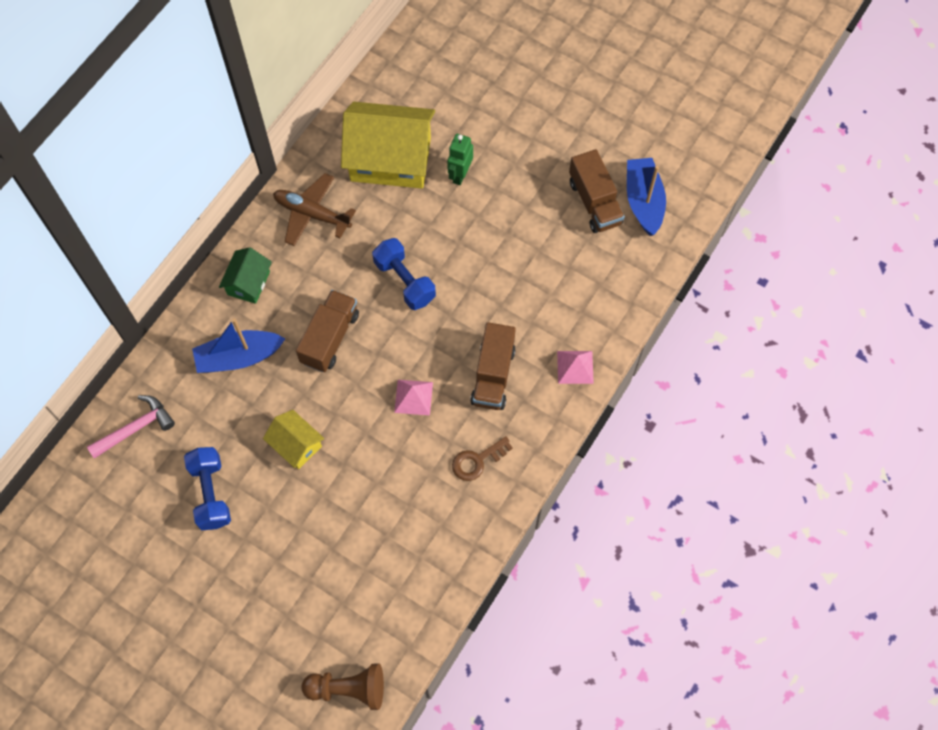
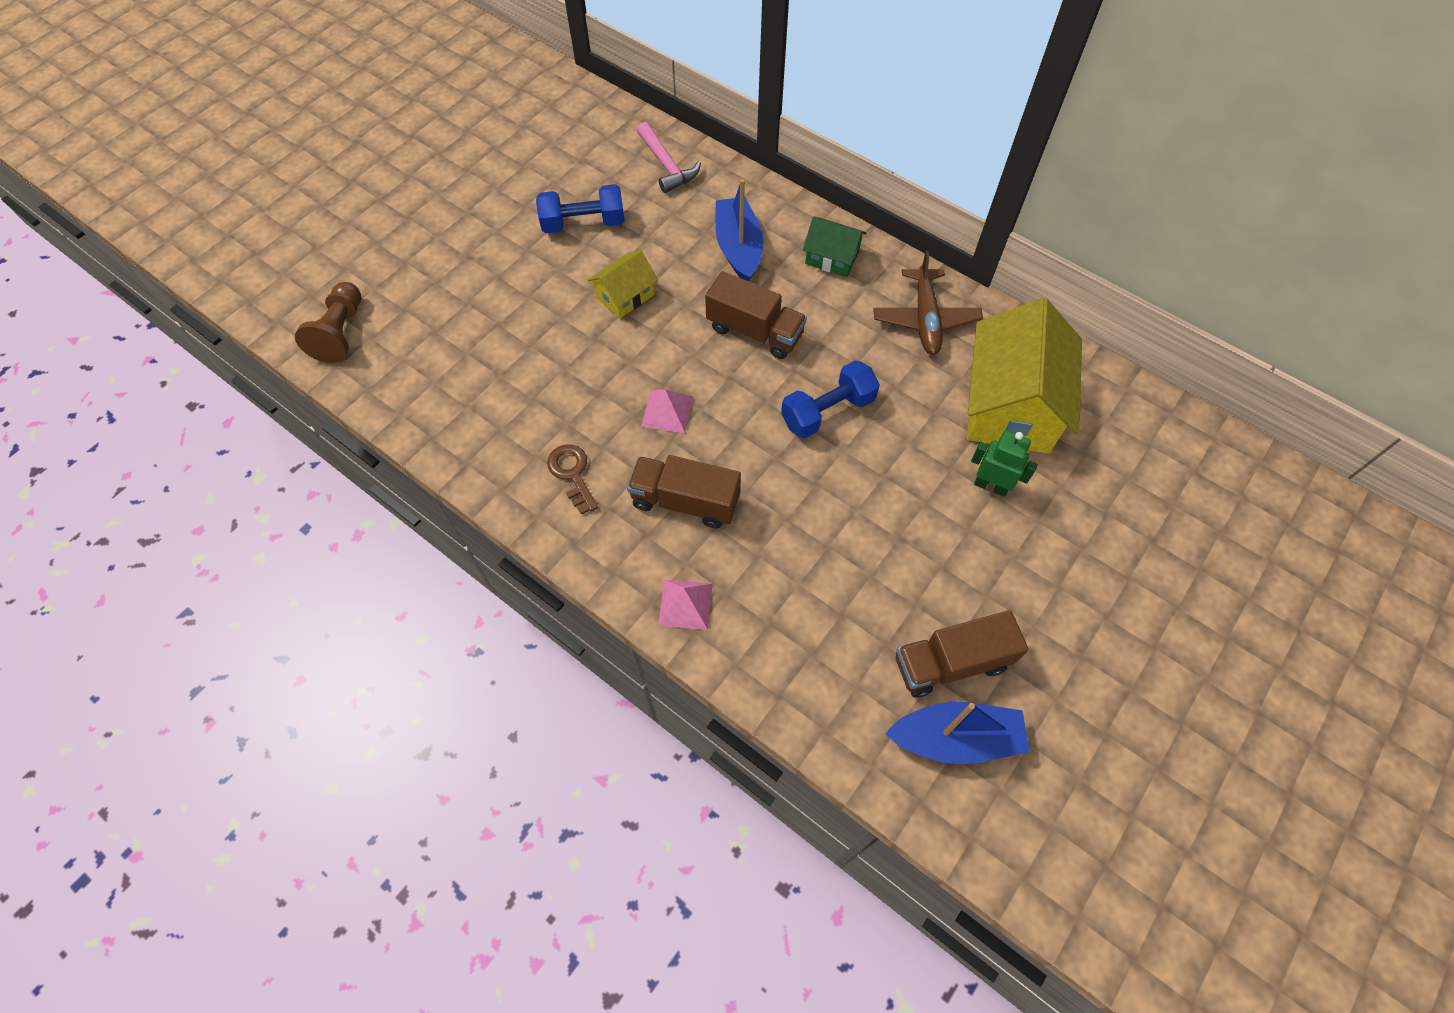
camera: 95 degrees right, 5 degrees down
(312, 214) = (925, 319): brown plane -> brown plane turned 150 degrees clockwise

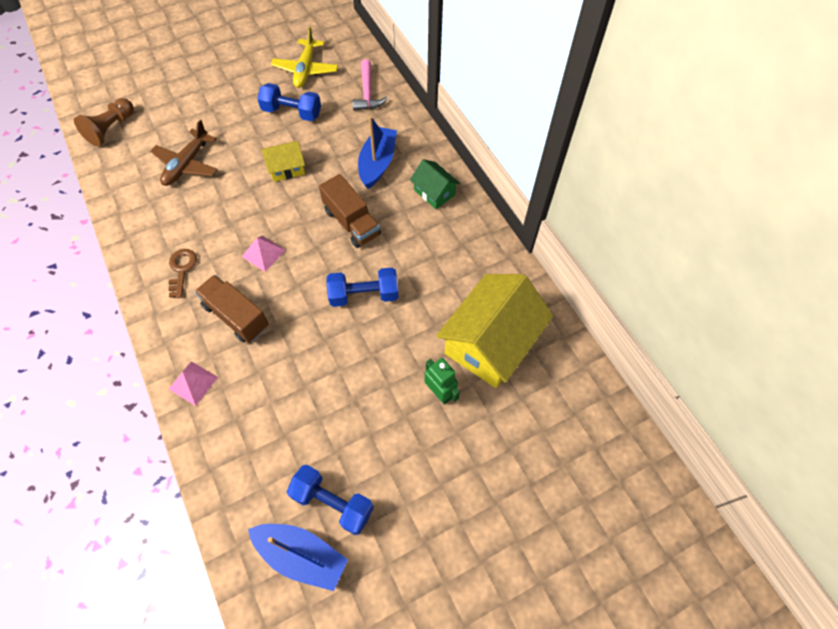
camera: 25 degrees right, 0 degrees up
(565, 163) = (306, 70): none -> yellow plane
(925, 319) = (470, 258): brown plane -> brown plane (187, 164)
(951, 663) = (333, 502): brown truck -> blue dumbbell

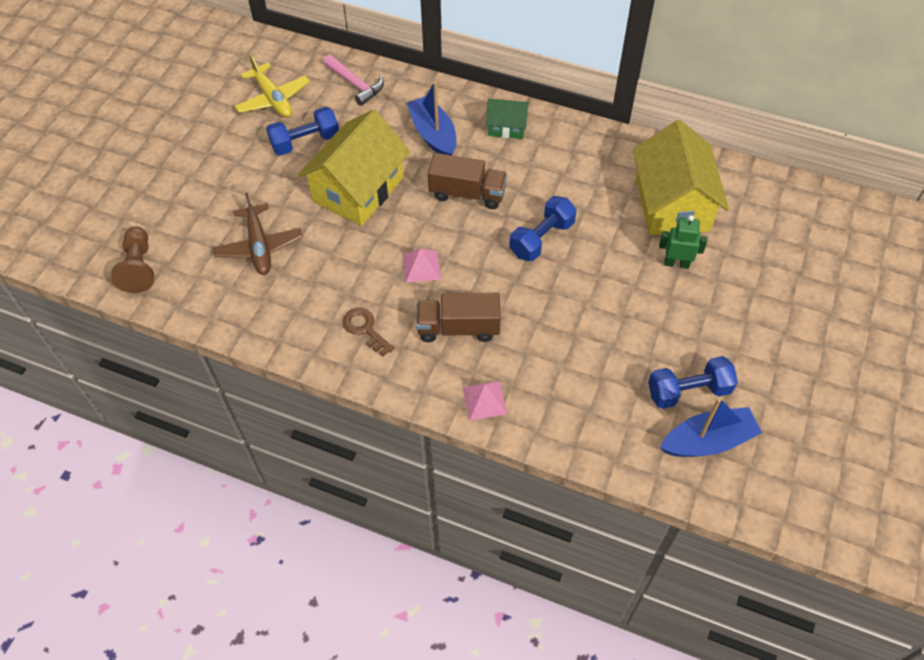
camera: 40 degrees left, 5 degrees down
(286, 168) = (358, 189): yellow house -> yellow house, size x2.01

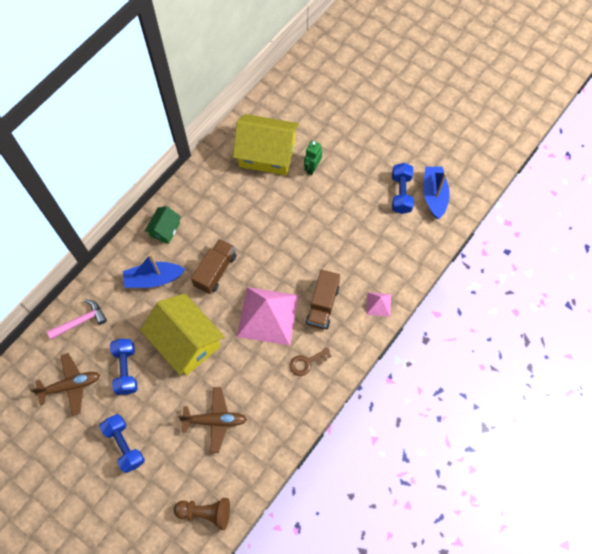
camera: 75 degrees left, 10 degrees up
(273, 99) = (71, 385): yellow plane -> brown plane
(421, 266) = (267, 315): pink pyramid -> pink pyramid, size x2.23
(542, 239) = (269, 236): blue dumbbell -> blue dumbbell (124, 445)

